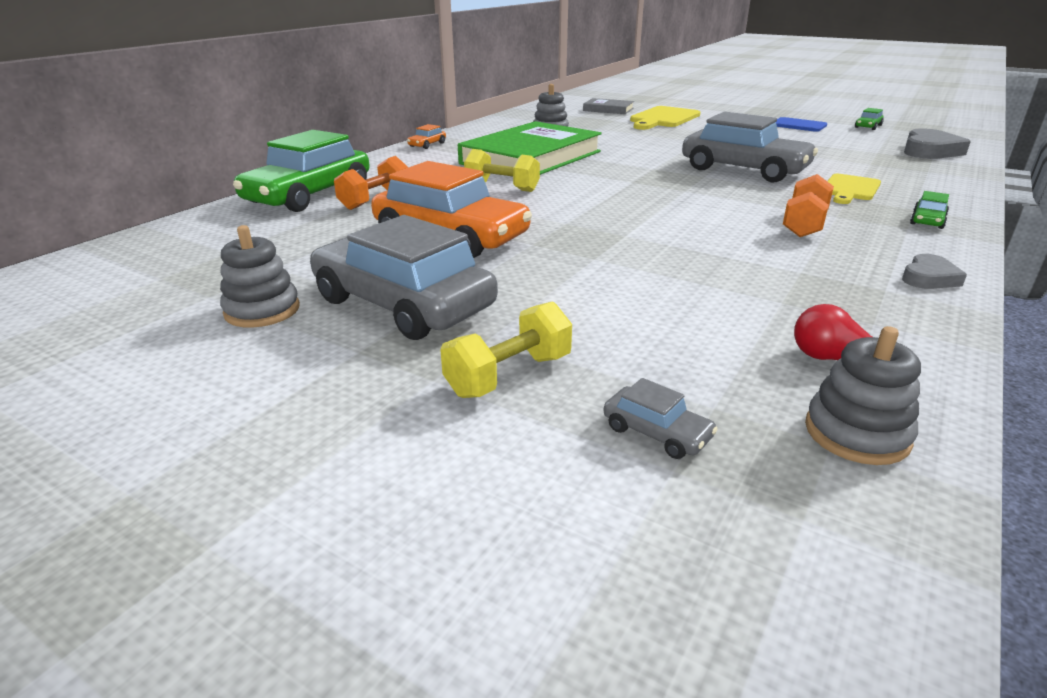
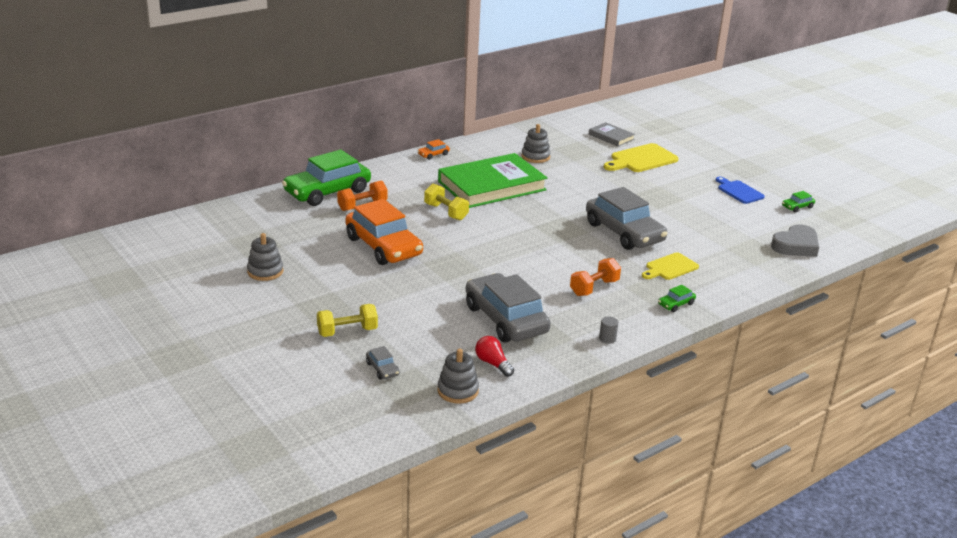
camera: 20 degrees right, 0 degrees up
(403, 304) = (329, 284): grey car -> grey car (506, 319)
(929, 278) = (607, 339): grey heart -> grey cylinder

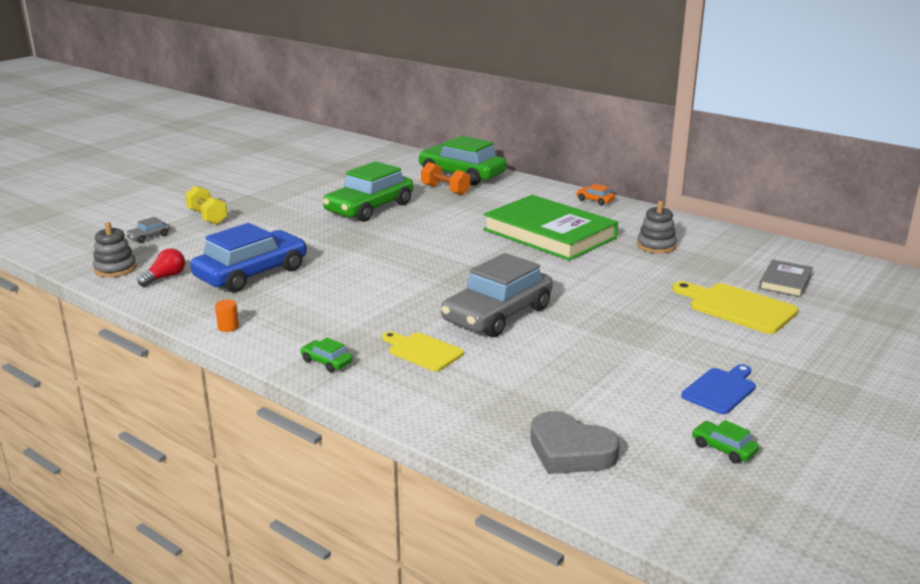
camera: 75 degrees right, 5 degrees down
(265, 271) = (296, 178): grey stacking toy -> none
(383, 246) = (369, 208): orange car -> green car
(446, 212) = (464, 222): yellow dumbbell -> none
(506, 319) = (251, 273): grey car -> blue car
(594, 288) = (341, 310): orange dumbbell -> none
(607, 339) = (228, 327): grey cylinder -> orange cylinder

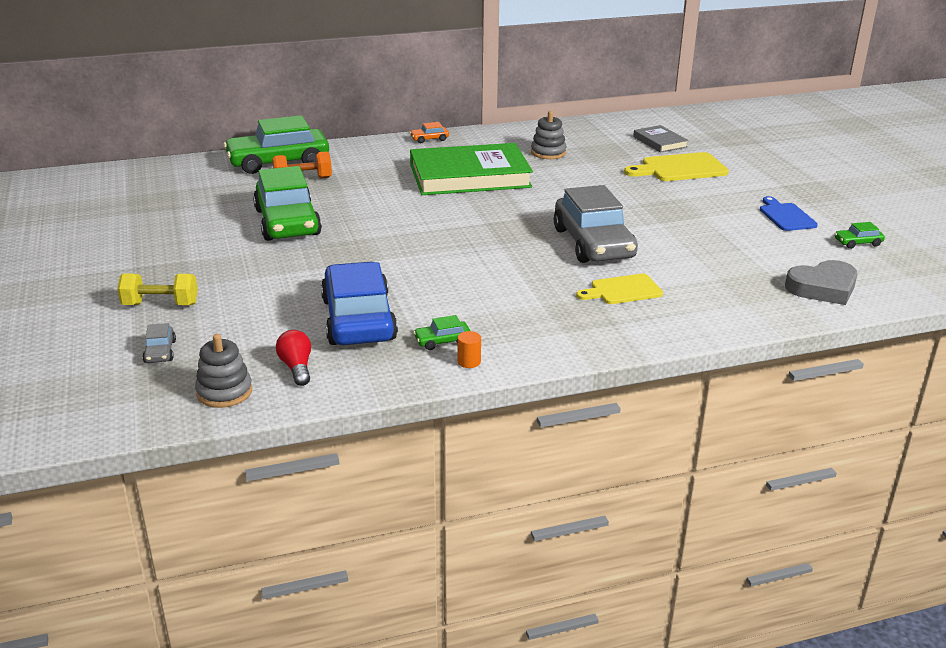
camera: 55 degrees left, 5 degrees up
(326, 362) = (596, 334): green car -> green car (442, 341)

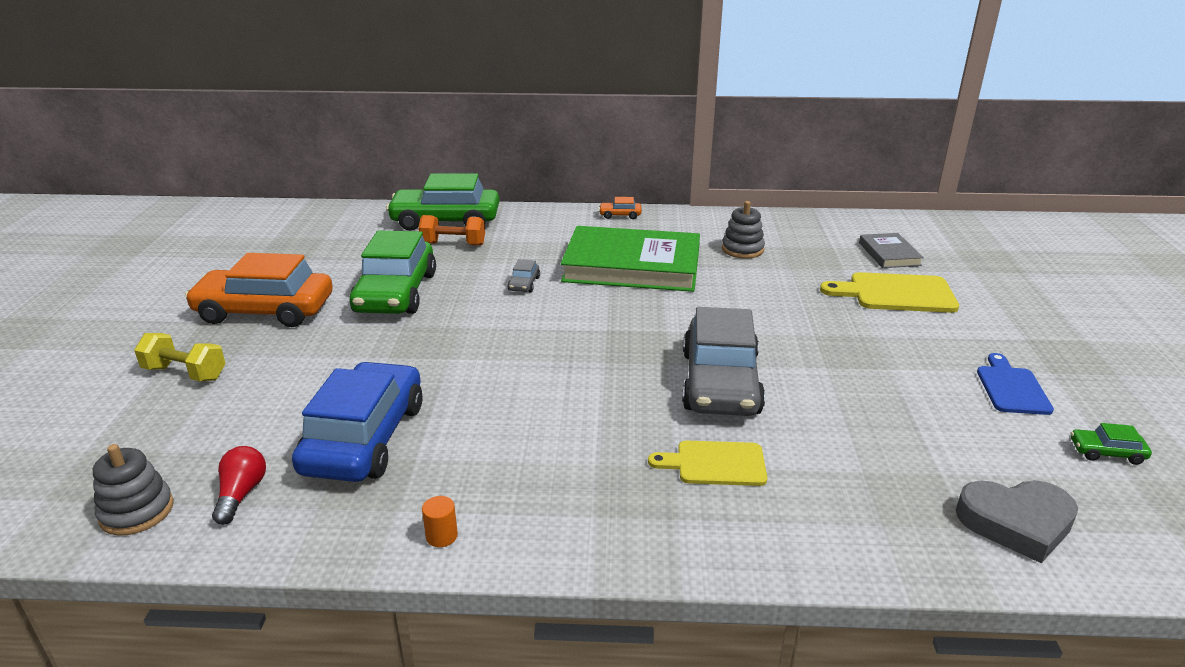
camera: 20 degrees right, 0 degrees up
(160, 352) = (127, 436): grey car -> grey car (524, 284)
(182, 251) = (265, 310): none -> orange car
(442, 341) = (434, 494): green car -> none

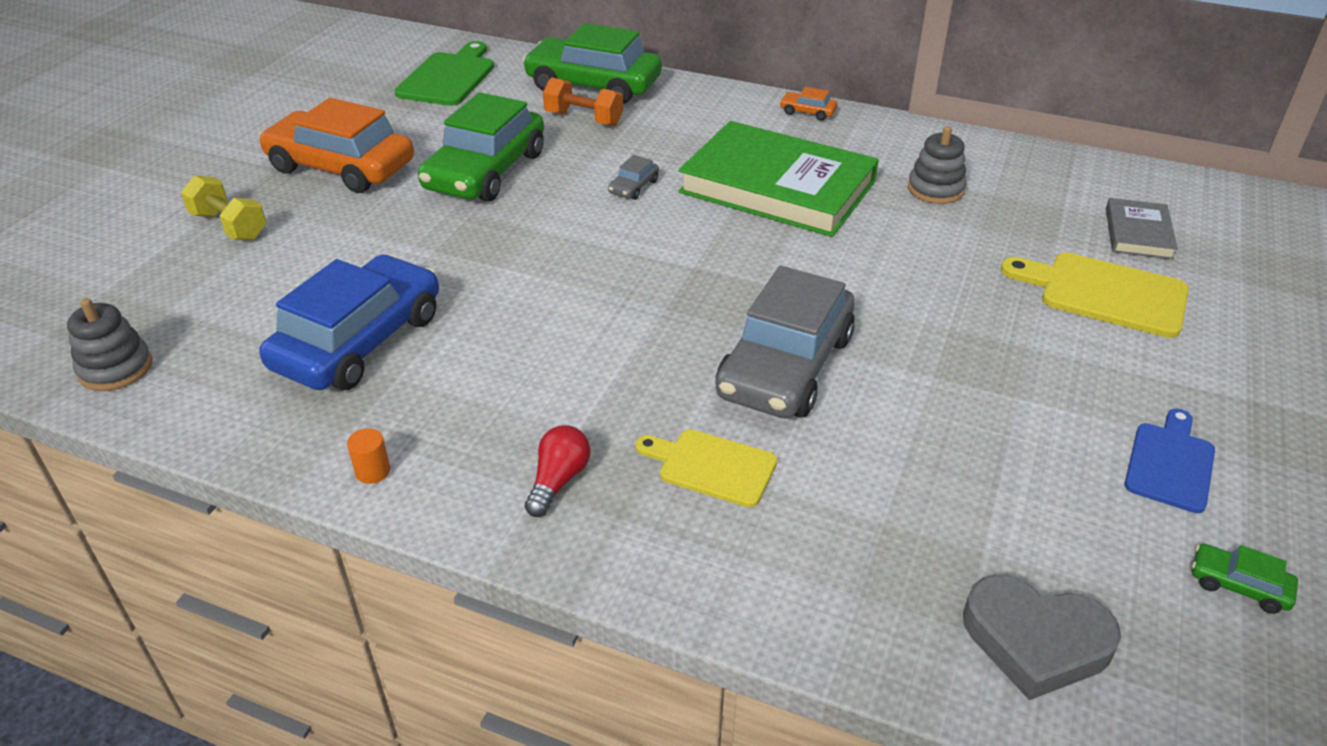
camera: 20 degrees right, 10 degrees up
(241, 494) = (213, 374): red light bulb -> red light bulb (558, 481)
(320, 232) = (448, 77): none -> green cutting board

